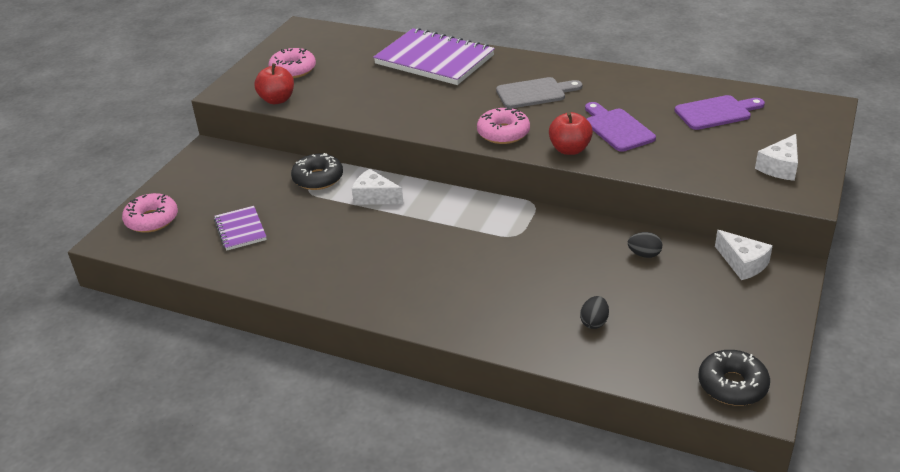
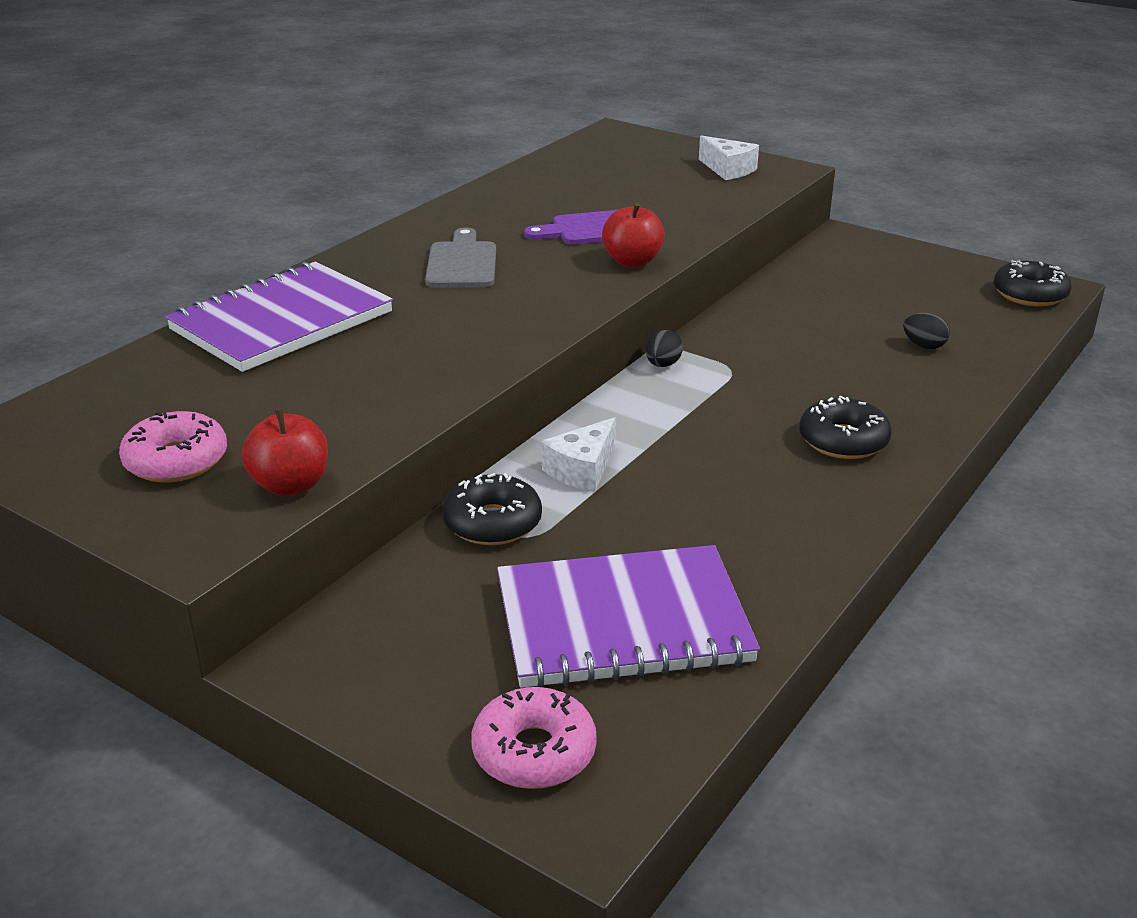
camera: 80 degrees left, 5 degrees down
(240, 230) = (622, 622): purple notebook -> purple notebook, size x2.03
(436, 290) = (843, 441): none -> black donut
(503, 133) = (562, 296): pink donut -> none
(644, 254) = (798, 298): black egg -> black egg (663, 365)
(716, 112) = (593, 176): purple cutting board -> none
(743, 263) = (828, 254): white cheese -> none

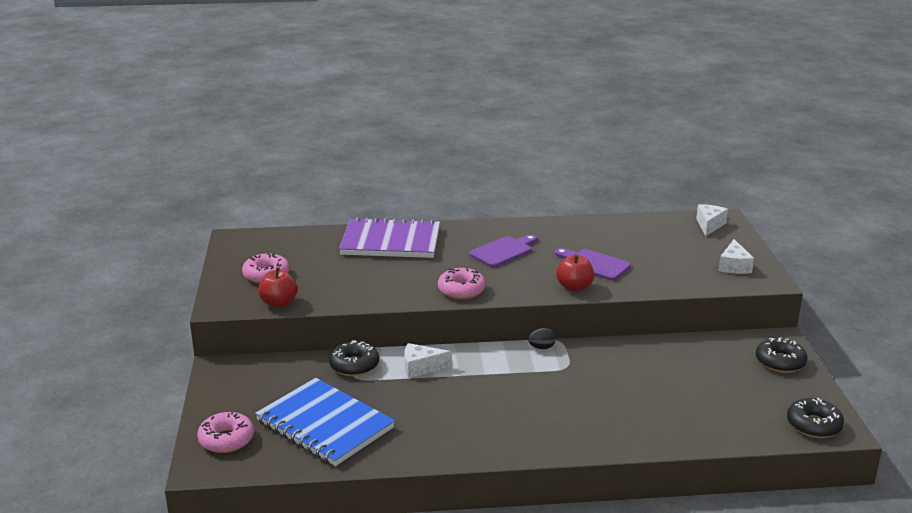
camera: 50 degrees right, 5 degrees down
(462, 263) = (503, 251): grey cutting board -> purple cutting board
(515, 329) = (461, 290): none -> pink donut
(617, 143) = (709, 225): none -> white cheese
(622, 622) = (324, 425): purple notebook -> blue notebook
(843, 441) = (544, 423): black donut -> black donut (780, 362)
(924, 346) = (684, 412): black egg -> none

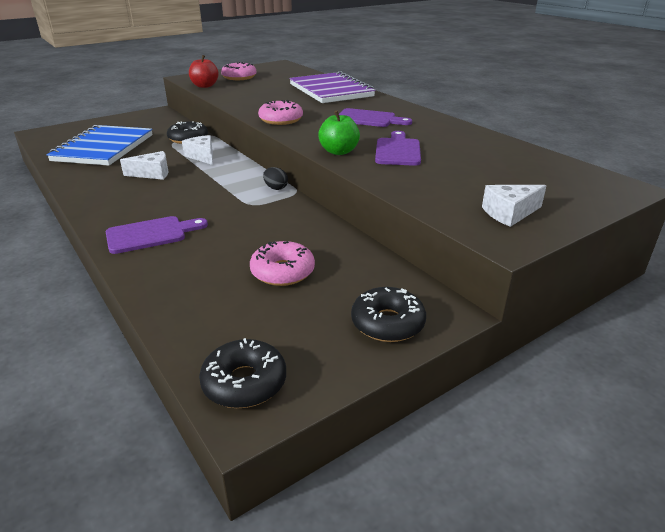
camera: 60 degrees right, 5 degrees up
(226, 439) = (74, 131): pink donut -> pink donut (282, 272)
(574, 287) = (339, 151): red apple -> green apple
(589, 427) = (151, 234): none -> purple cutting board
(709, 225) = (590, 183): white cheese -> white cheese (152, 173)

